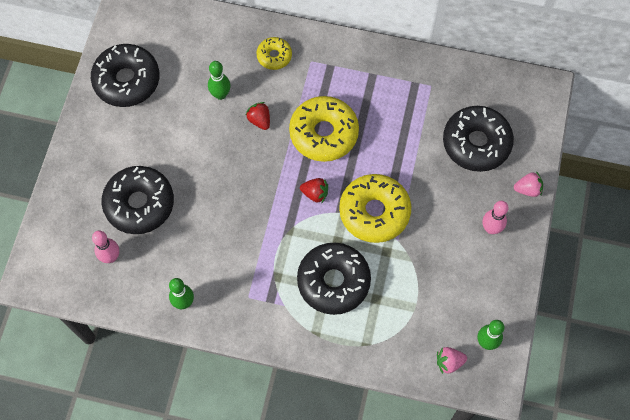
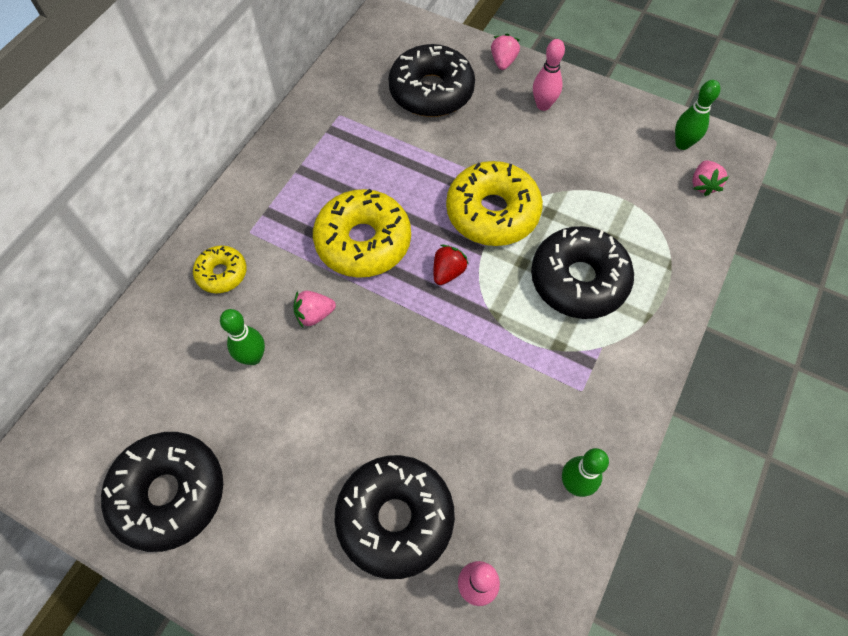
camera: 75 degrees left, 5 degrees down
(259, 120) = (314, 315): red strawberry -> pink strawberry

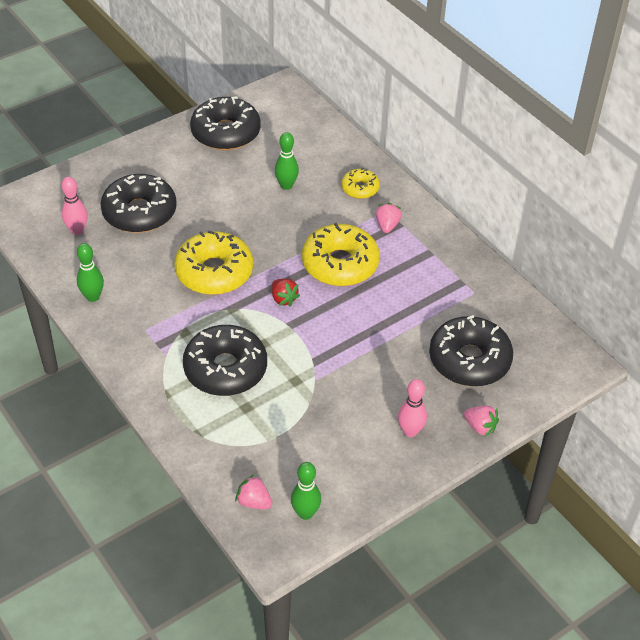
camera: 115 degrees right, 15 degrees down
(314, 315) = (297, 221): pink strawberry -> pink strawberry (387, 226)
(492, 212) = (318, 346): yellow donut -> yellow donut (214, 272)

